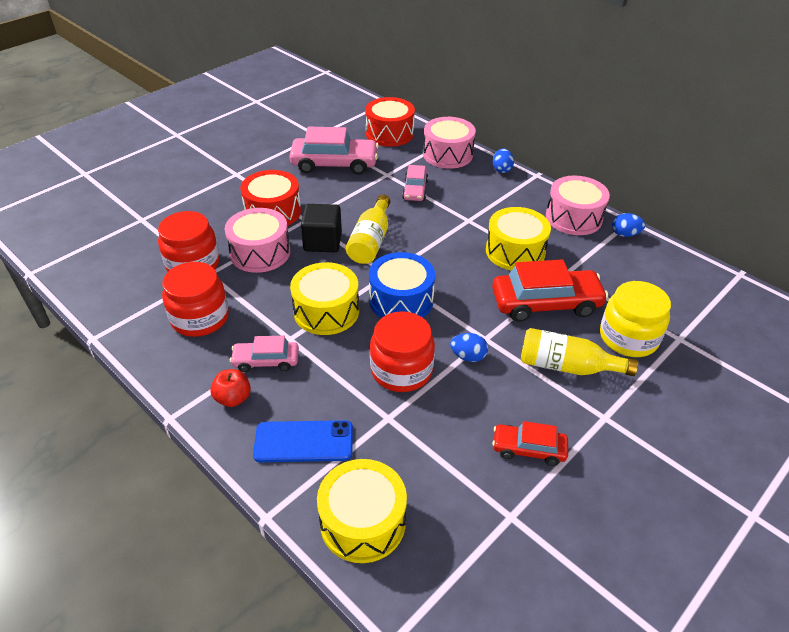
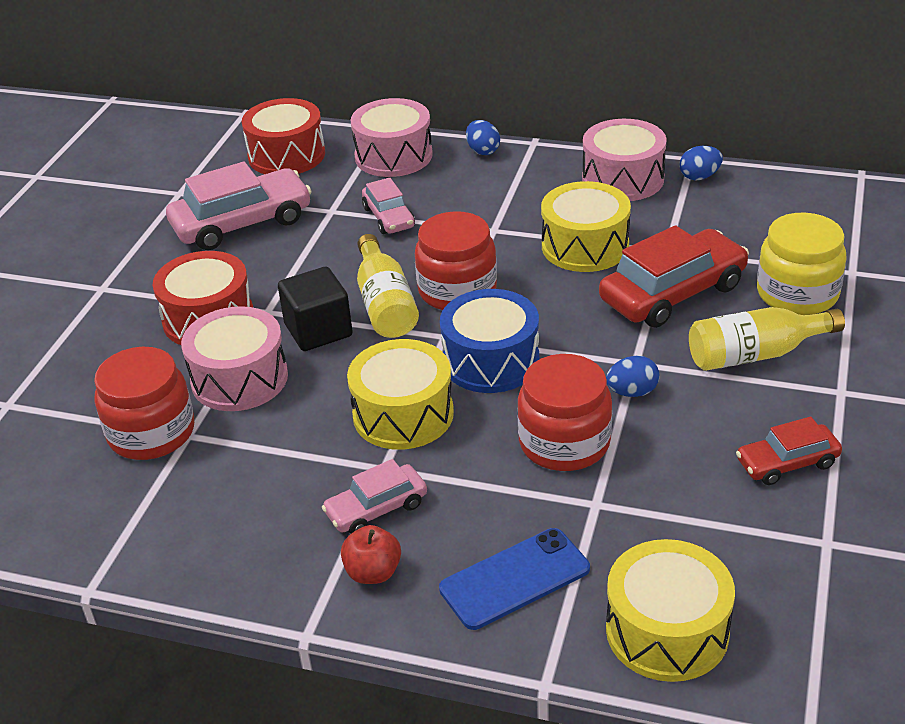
camera: 25 degrees left, 5 degrees down
(200, 318) = (230, 496): red jar -> red jar (457, 290)

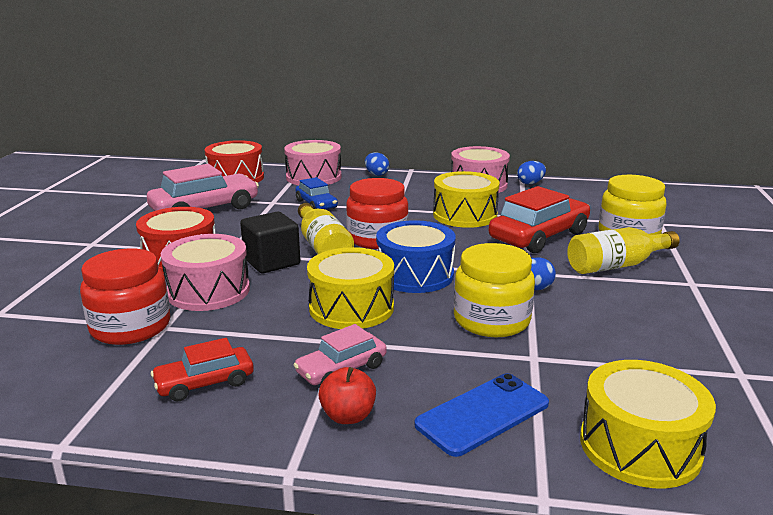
camera: 10 degrees left, 15 degrees down
(388, 217) = (316, 204): pink car -> blue car
(564, 443) = (491, 320): red jar -> yellow jar
(787, 463) = (677, 325): red car -> red car (205, 383)

